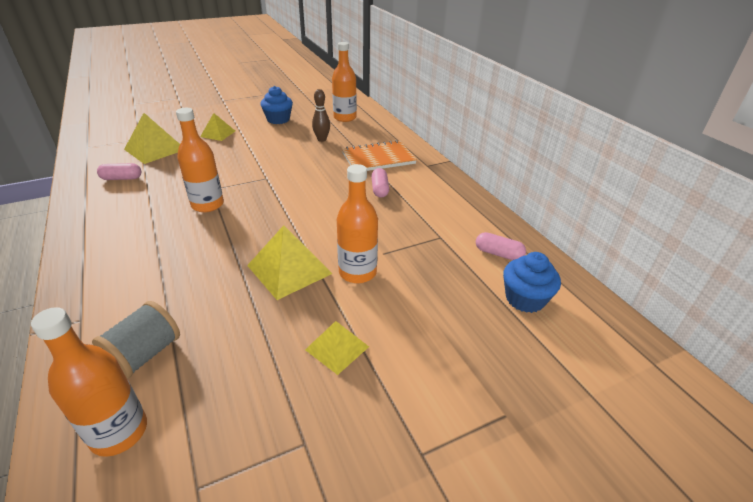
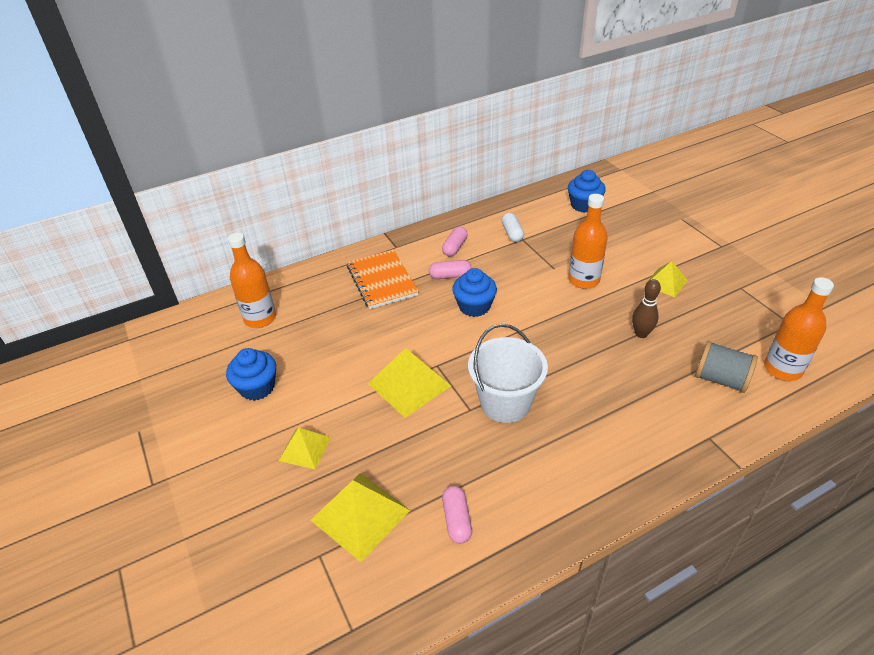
camera: 90 degrees left, 5 degrees up
(207, 205) = (505, 403): orange bottle -> white bucket
(289, 269) = (593, 318): yellow pyramid -> yellow pyramid (409, 384)
(322, 139) = (330, 332): brown bowling pin -> brown bowling pin (641, 334)
(332, 199) = (474, 306): none -> blue cupcake
(451, 231) = (512, 233): none -> white capsule
(498, 254) = (536, 212): pink capsule -> pink capsule (455, 247)

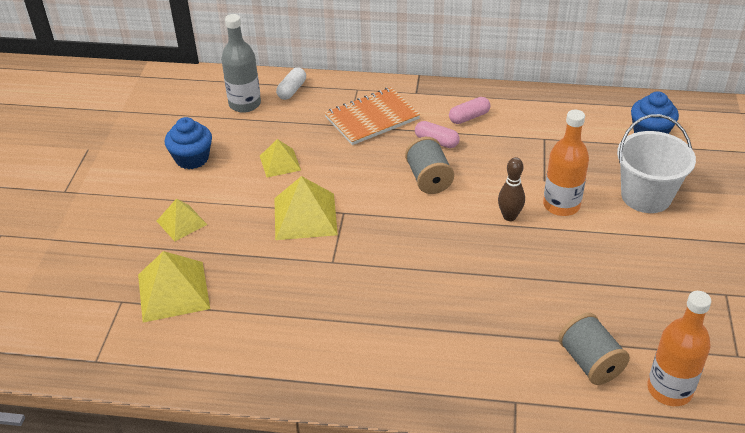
camera: 35 degrees right, 0 degrees up
(260, 318) = (245, 104): orange bottle -> grey bottle
(382, 281) = (372, 118): orange notebook -> orange notebook turned 45 degrees clockwise
(457, 520) = (235, 336): pink capsule -> none
(474, 306) = (429, 179): blue cupcake -> grey spool
(505, 403) = (367, 272): white bucket -> white bucket (646, 196)
(512, 233) = (540, 128): white capsule -> white capsule (292, 90)
(641, 334) = (560, 282): brown bowling pin -> brown bowling pin (509, 216)
(666, 282) = (646, 249): yellow pyramid -> yellow pyramid (280, 163)

